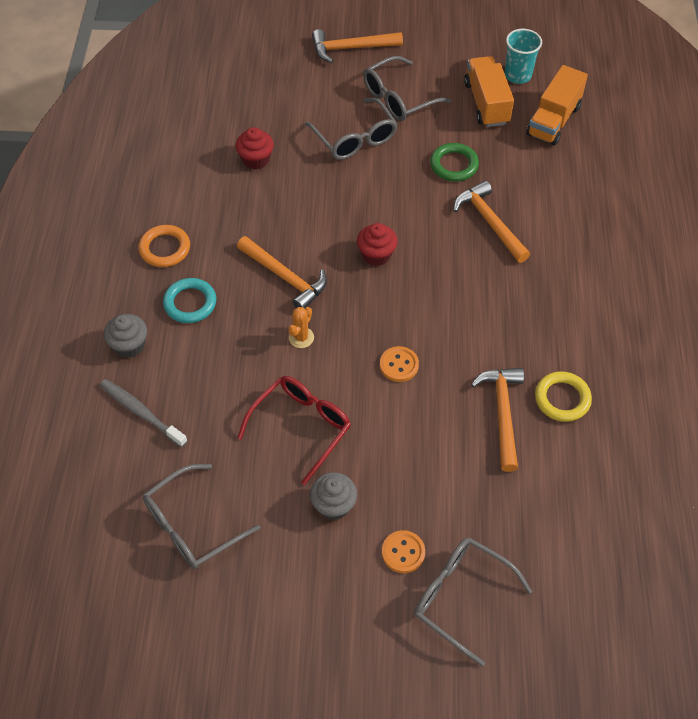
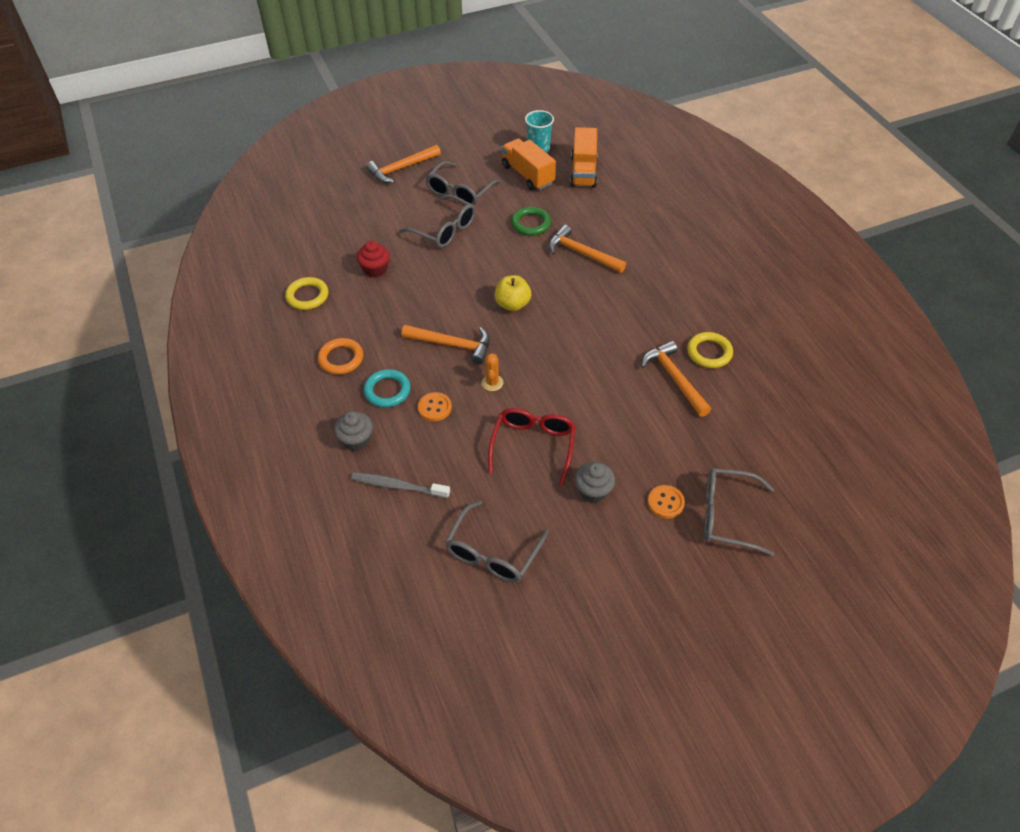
camera: 25 degrees left, 5 degrees down
(171, 165) = (307, 296): none -> yellow ring
(376, 255) = (512, 304): red cupcake -> yellow apple
(399, 365) = (578, 374): orange button -> orange button (434, 408)

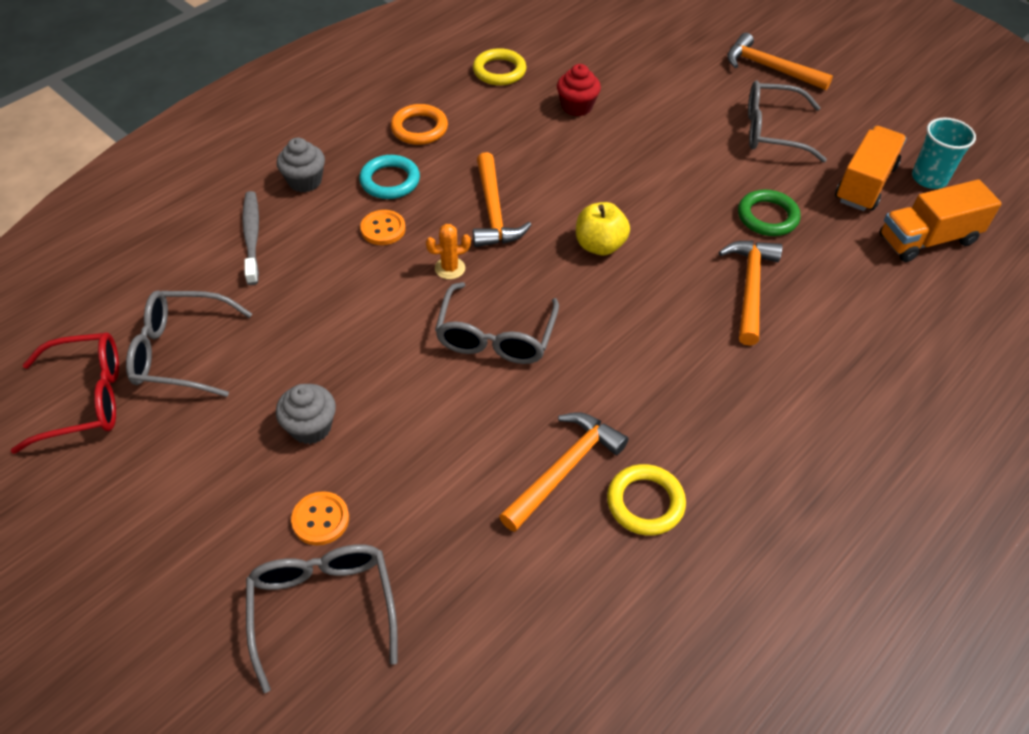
camera: 65 degrees right, 0 degrees up
(444, 230) = (690, 140): grey glasses -> grey glasses (495, 337)
(533, 445) = (363, 340): red glasses -> red glasses (86, 399)

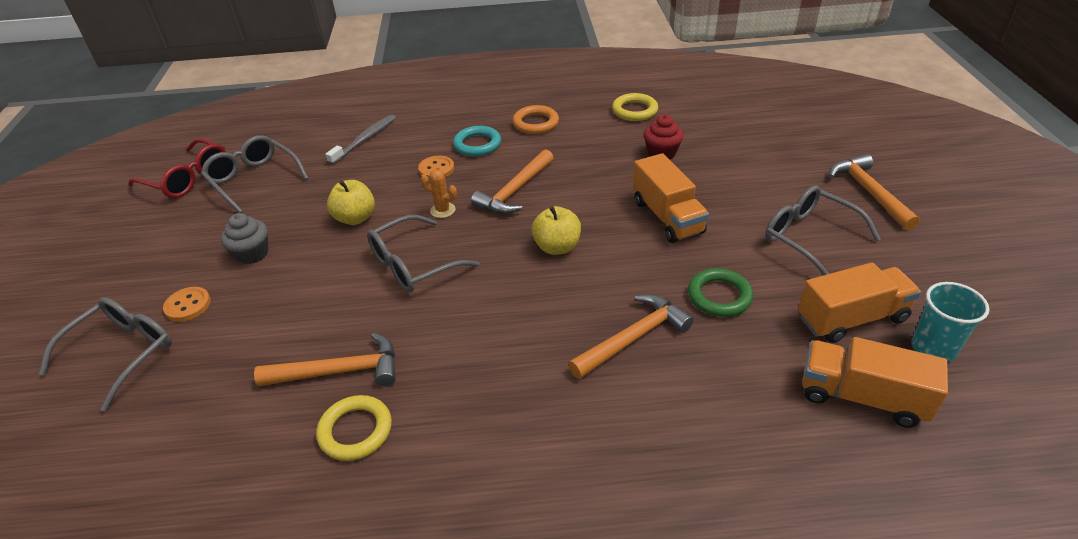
camera: 45 degrees right, 10 degrees down
(305, 181) = (431, 124): grey cupcake -> none
(370, 326) = (355, 218): none -> yellow apple
(653, 168) = (667, 217): none -> orange truck

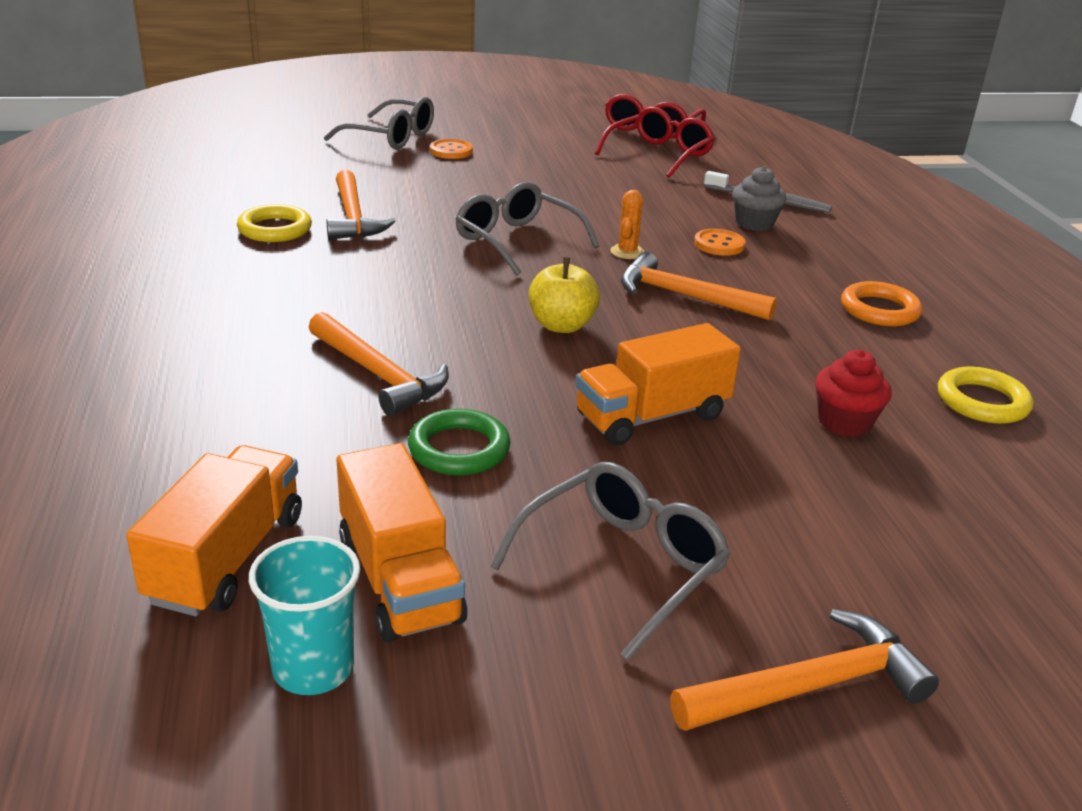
camera: 80 degrees right, 10 degrees down
(252, 254) = (529, 167): grey cupcake -> grey cupcake (754, 223)
(253, 179) = (660, 154): grey glasses -> red glasses
(355, 218) = (600, 207): yellow apple -> none
(477, 144) = (793, 268): turquoise ring -> none

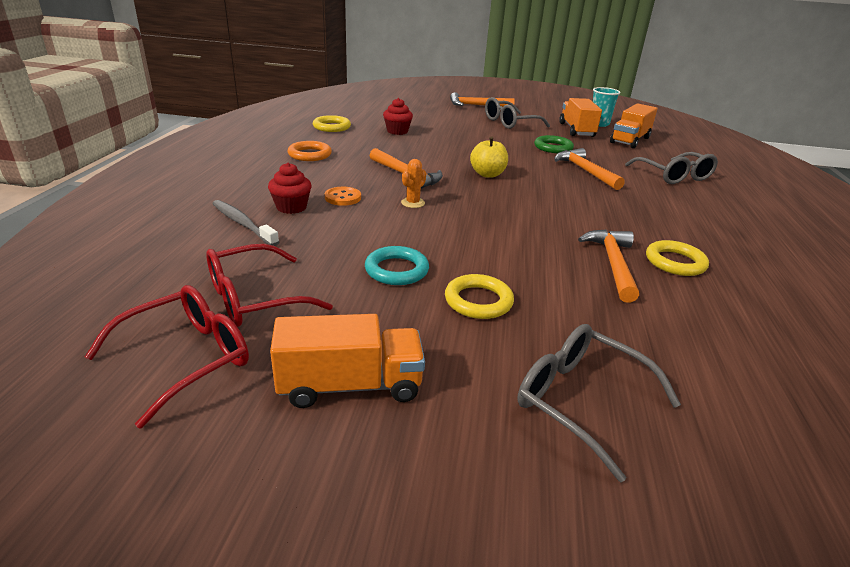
camera: 160 degrees left, 0 degrees up
(451, 151) = (502, 350): orange button -> none
(484, 173) = (478, 301): none -> yellow ring
(517, 241) = (485, 223): grey glasses -> grey glasses (674, 176)
(573, 184) = (396, 270): none -> turquoise ring
(651, 416) = (471, 143): orange truck -> orange truck (350, 385)
(754, 223) = (291, 207): grey cupcake -> red cupcake

